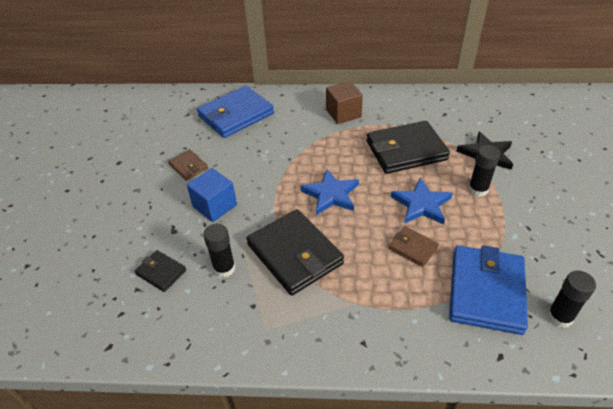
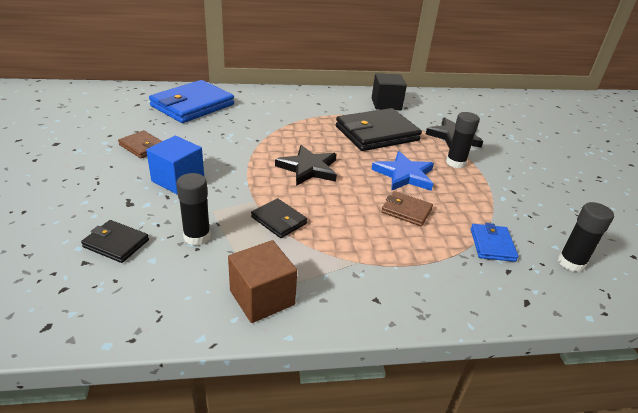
camera: 15 degrees left, 10 degrees down
(294, 254) = (279, 220): black wallet -> black wallet, size x0.49
(331, 194) = (308, 168): blue star -> black star
(343, 113) = (307, 106): brown cube -> brown cube (262, 297)
(424, 110) = (386, 104): none -> black cube
(486, 291) = (492, 245): blue wallet -> blue wallet, size x0.49

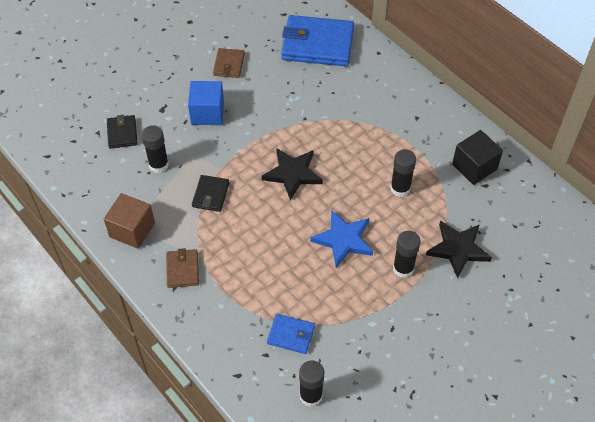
camera: 60 degrees right, 20 degrees up
(376, 133) = (400, 188): black wallet -> black glue stick
(406, 211) = (289, 263): brown wallet -> brown wallet (182, 270)
(492, 245) = (291, 335): blue wallet -> blue wallet turned 45 degrees clockwise

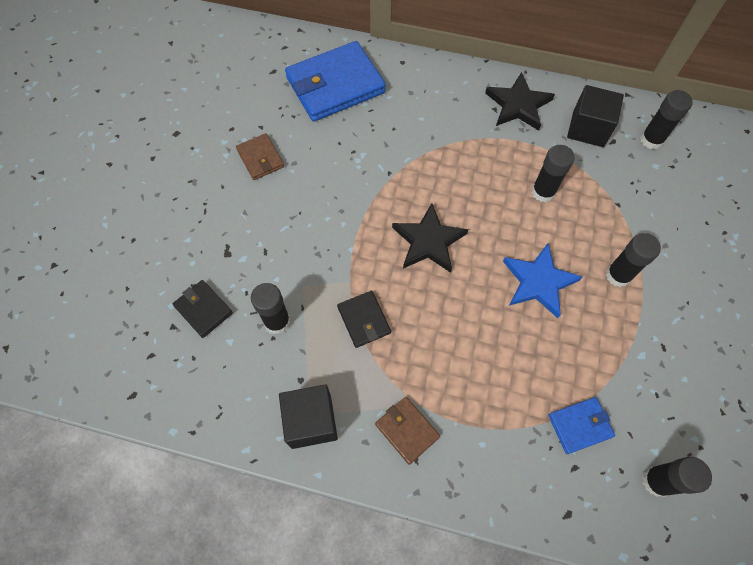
camera: 35 degrees left, 10 degrees up
(132, 230) = (311, 421): brown cube -> black cube
(207, 113) = (282, 227): blue cube -> none
(458, 249) = (647, 222): black star -> black star (518, 105)
(516, 200) = (651, 140): none -> black glue stick

